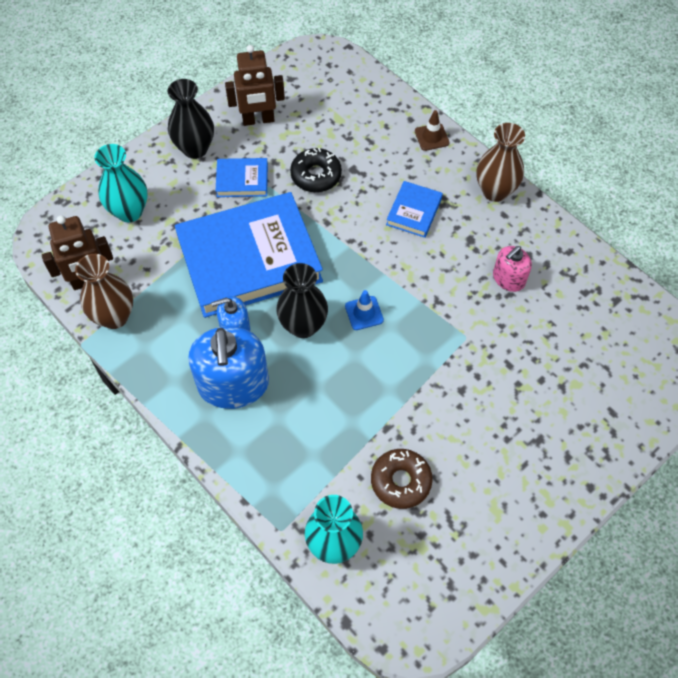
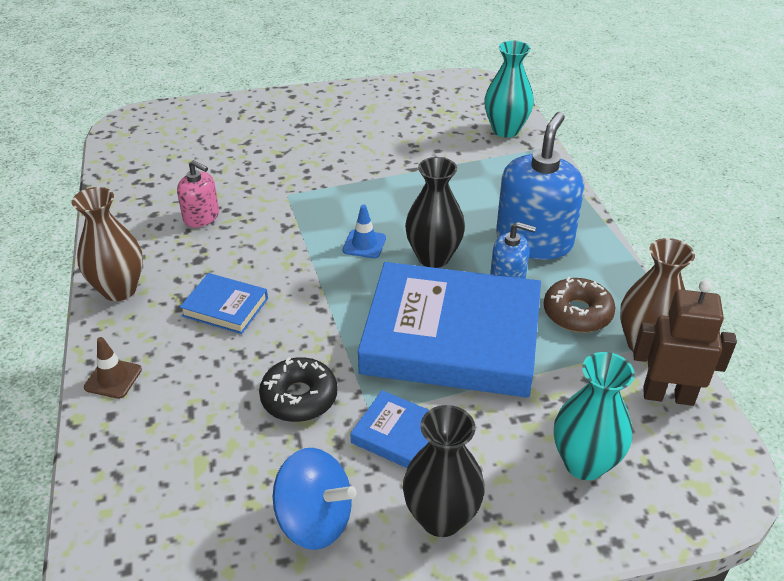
camera: 150 degrees left, 20 degrees down
(258, 120) = (315, 520): brown robot -> blue spinning top
(401, 481) = (428, 140): brown donut -> brown donut (577, 313)
(414, 212) = (225, 307): blue book -> blue book turned 60 degrees clockwise
(508, 279) = (201, 217): pink soap dispenser -> pink soap dispenser turned 45 degrees clockwise

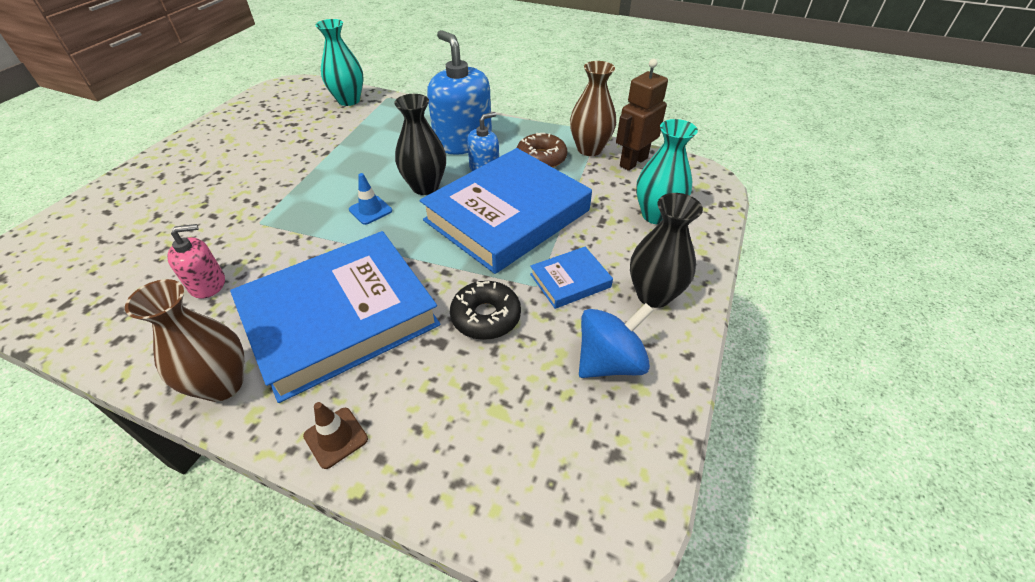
camera: 55 degrees left, 5 degrees up
(225, 307) = (340, 317): blue book -> blue book, size x2.32

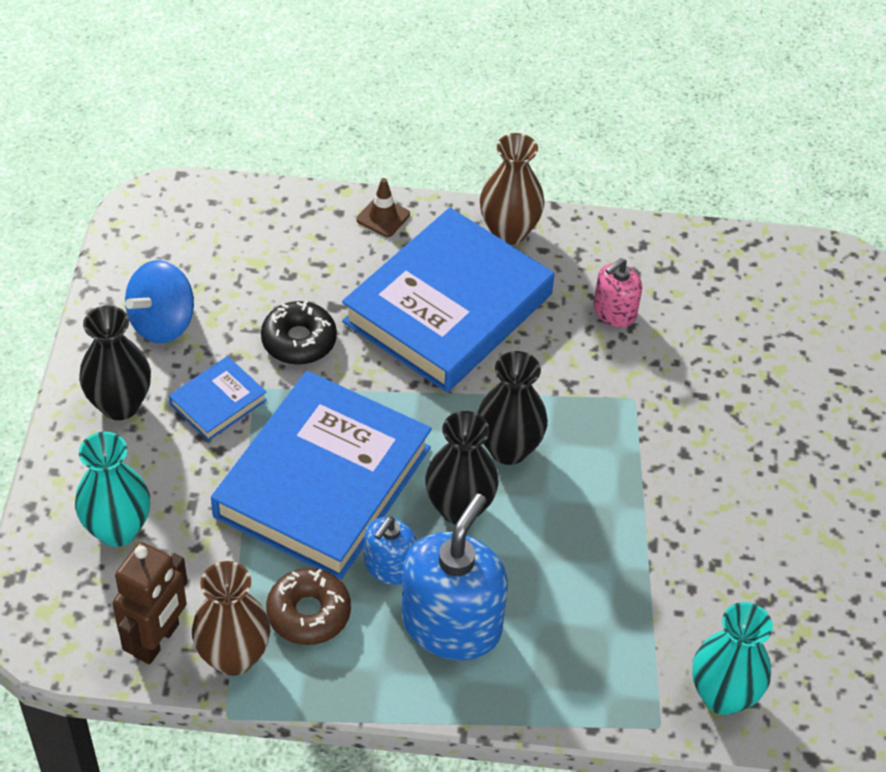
camera: 160 degrees right, 5 degrees up
(370, 210) = (508, 449): blue traffic cone -> black vase
(463, 142) = (451, 624): blue soap dispenser -> blue soap dispenser turned 105 degrees counterclockwise

